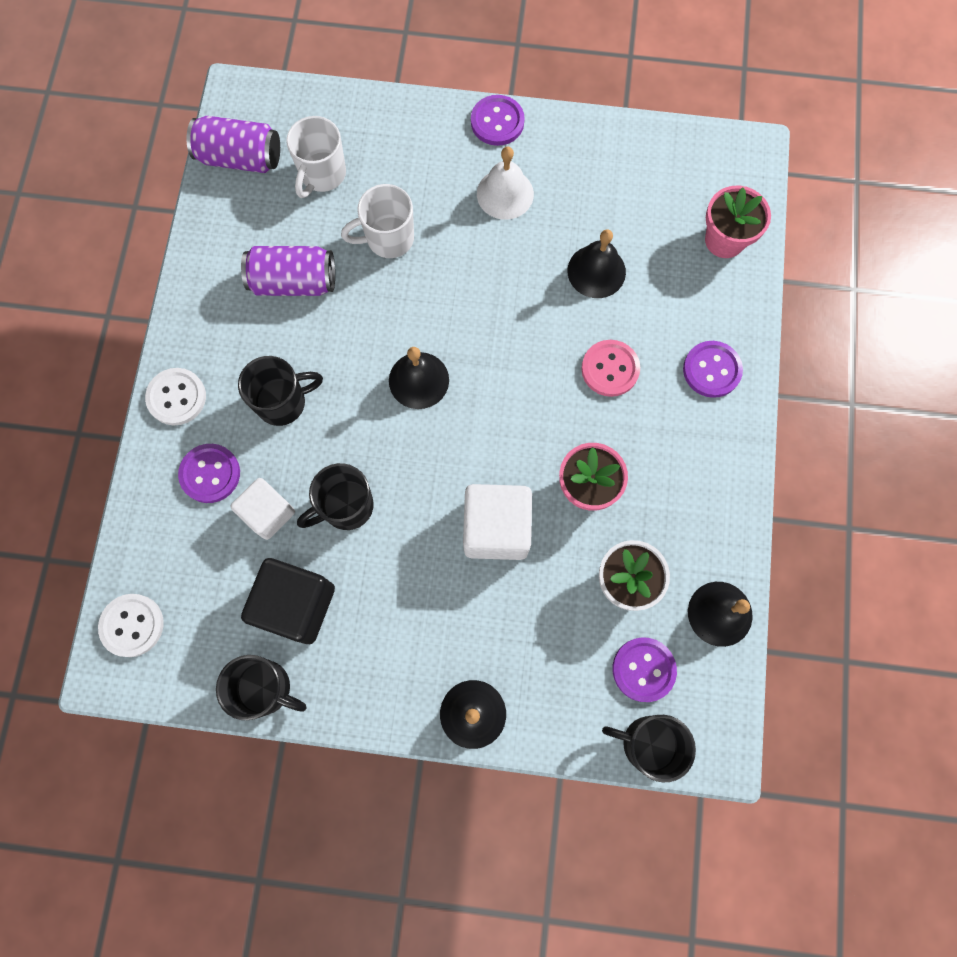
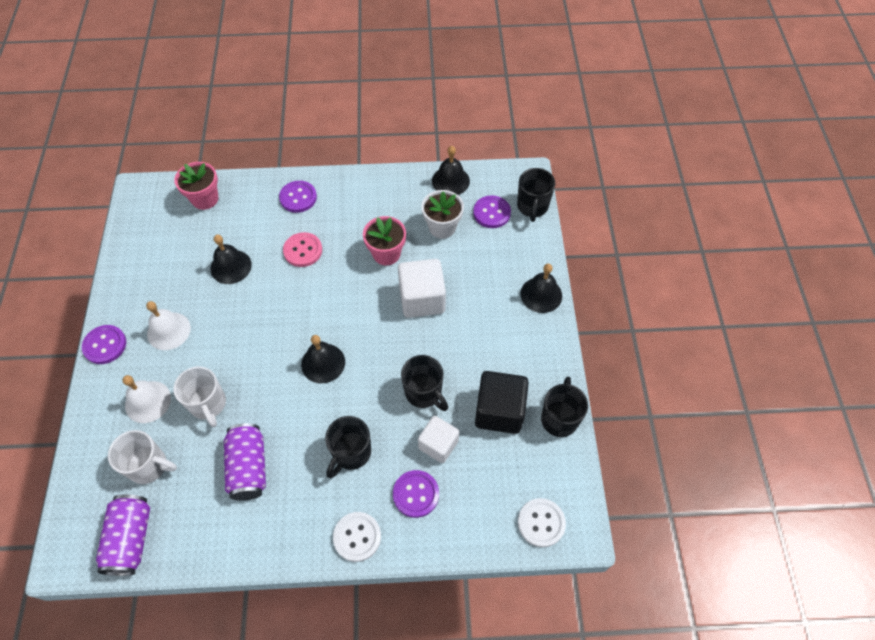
camera: 100 degrees left, 15 degrees down
(283, 402) = (351, 453): black mug -> black mug turned 120 degrees counterclockwise
(407, 171) = (148, 401): none -> white bell

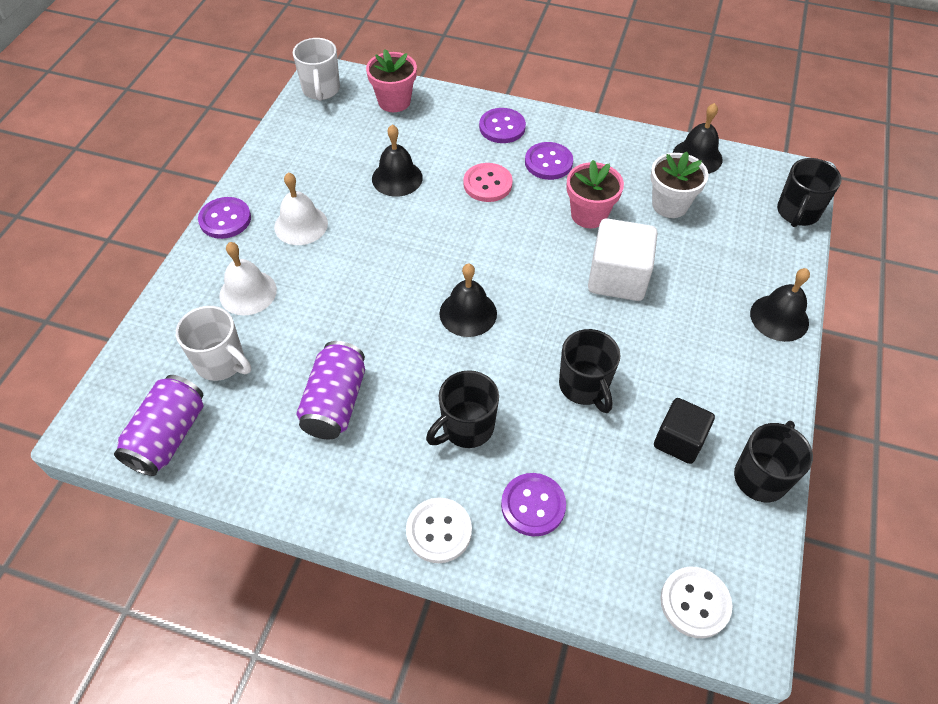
camera: 20 degrees right, 5 degrees down
(208, 404) = (315, 317): white mug -> white mug (321, 90)
(438, 444) = (583, 455): white cube -> none
(491, 213) = (740, 205): purple button -> purple button (548, 162)
(499, 411) = (679, 440): black cube -> black cube, size x0.66

